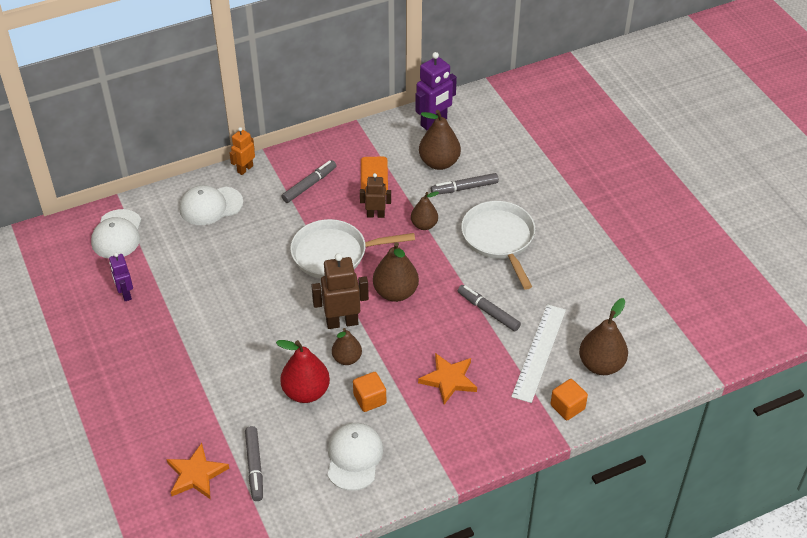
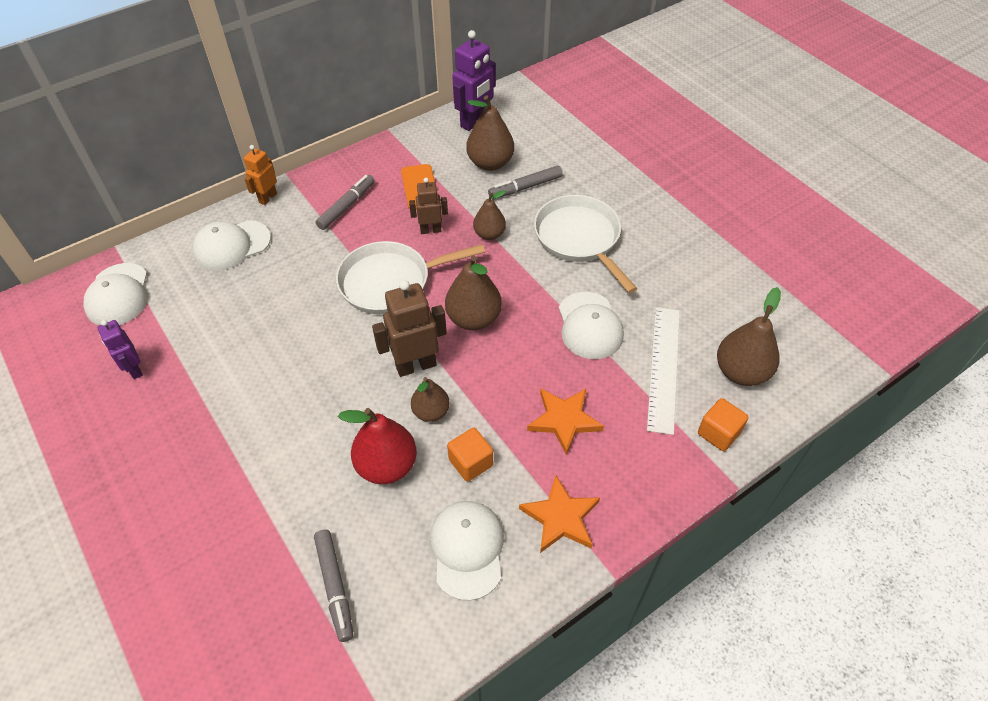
camera: 10 degrees left, 5 degrees up
(196, 474) = (255, 613): orange star -> orange star (561, 517)
(488, 311) = (589, 326): grey marker -> white cap

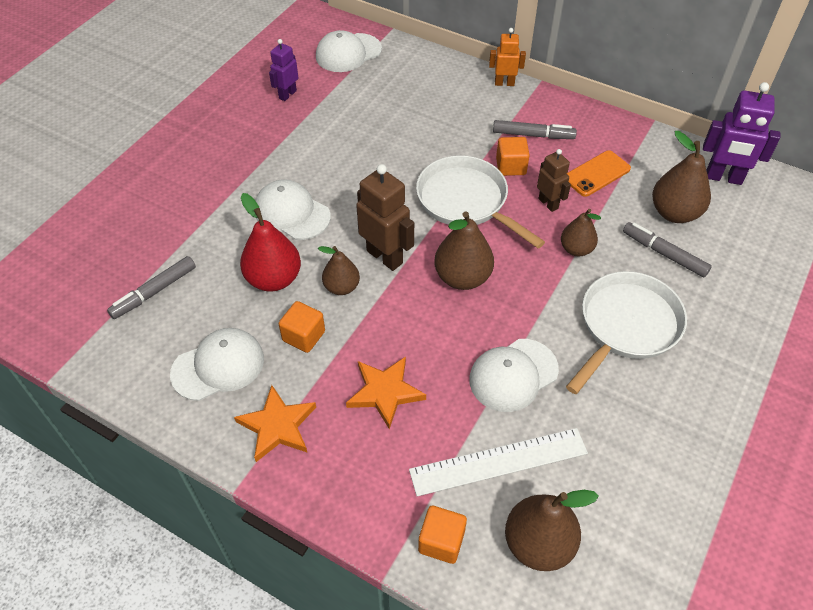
camera: 65 degrees right, 0 degrees up
(232, 245) = (437, 87): white cap -> white cap (292, 213)
(372, 236) = (511, 166): none -> orange cube

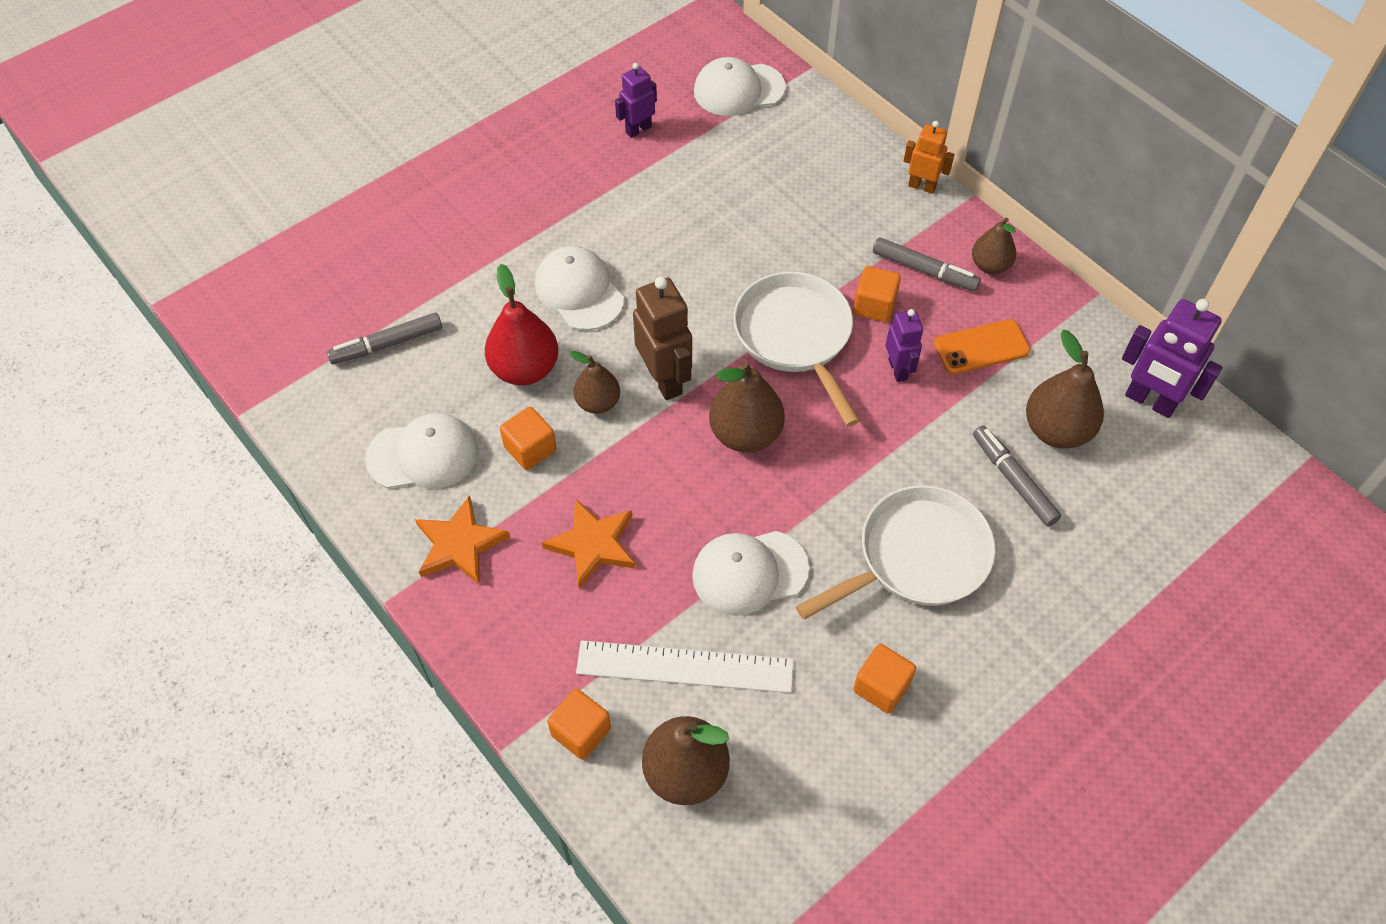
camera: 20 degrees right, 5 degrees up
(548, 203) = (898, 369): brown robot -> purple robot
(576, 249) = (903, 440): brown pear -> brown pear (990, 265)
(650, 427) = (881, 687): none -> orange cube

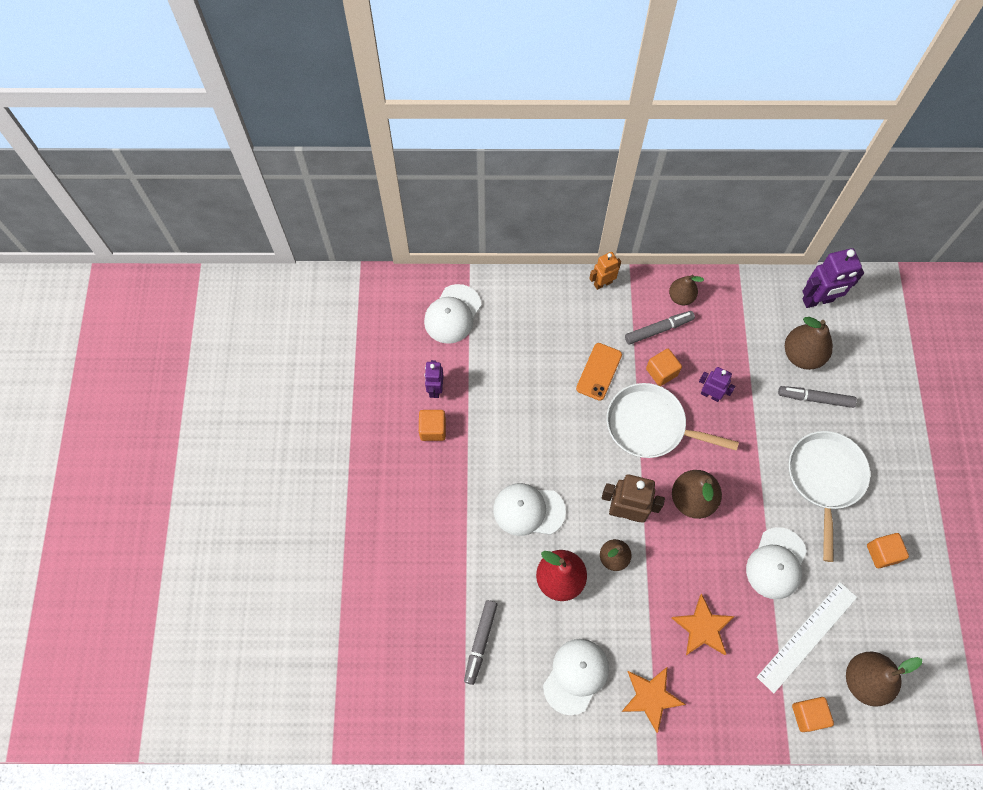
camera: 50 degrees left, 10 degrees up
(530, 449) = (617, 615): orange cube -> orange cube (433, 429)
(981, 347) = (727, 345): orange phone -> orange phone (599, 371)

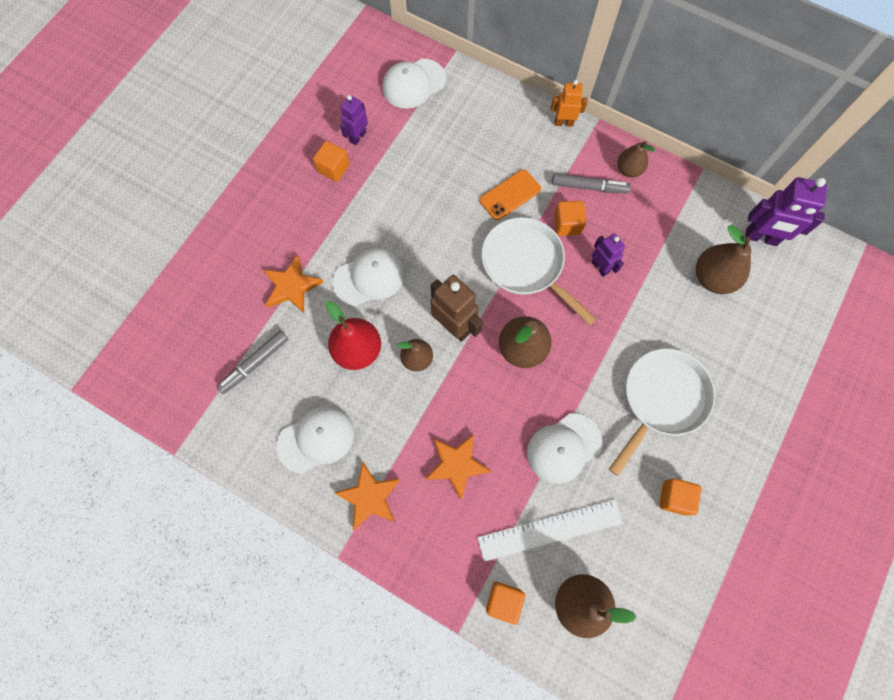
camera: 30 degrees right, 5 degrees up
(466, 556) = (291, 286): none -> orange star
(528, 510) = (369, 278): white cap -> white cap turned 120 degrees clockwise
(815, 398) = (700, 323): grey marker -> none

